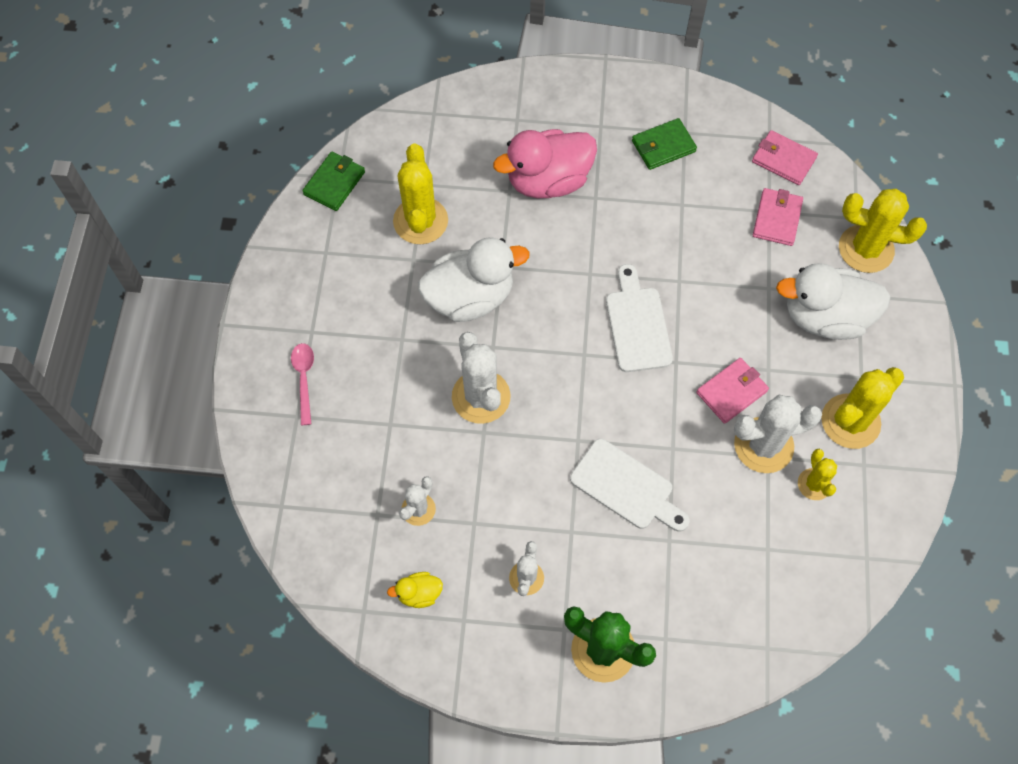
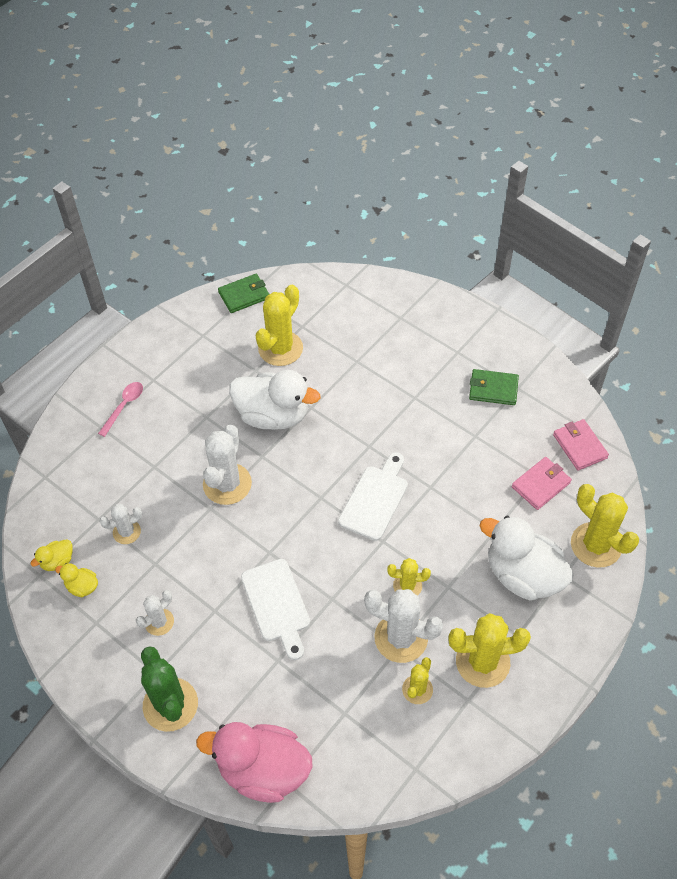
camera: 35 degrees right, 10 degrees down
(371, 584) = (57, 561): none -> yellow duck
(548, 181) = (389, 368): pink duck -> pink duck (263, 770)
(731, 392) = (407, 586): pink wallet -> yellow cactus

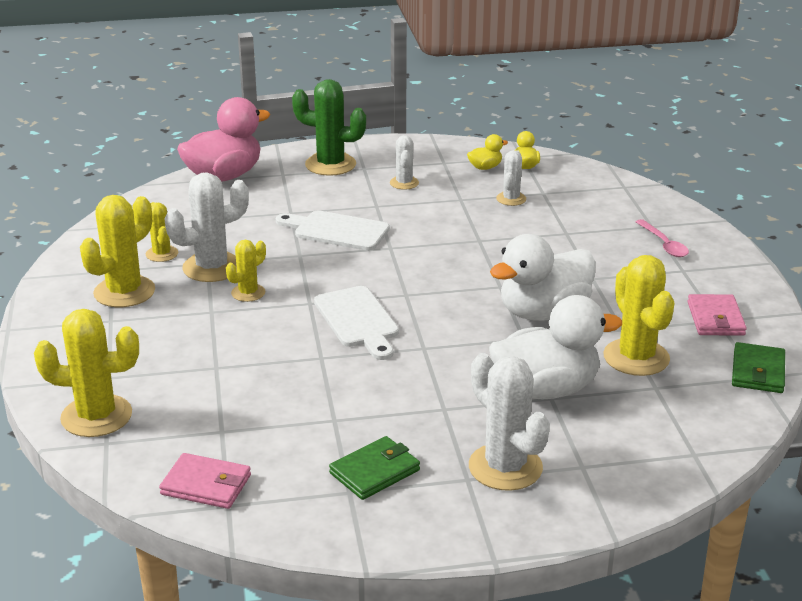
camera: 130 degrees right, 25 degrees down
(227, 484) = (493, 257): white cactus -> white cactus (505, 467)
(523, 575) = (149, 355): white duck -> white duck (546, 389)
(541, 485) = (211, 425): pink wallet -> pink wallet (715, 319)

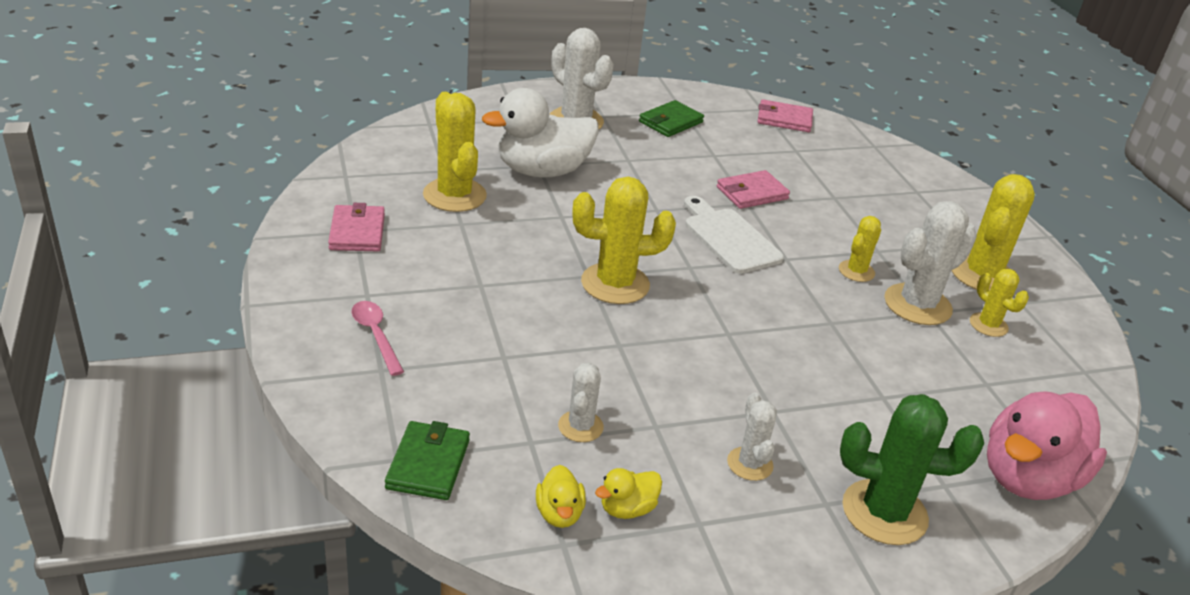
camera: 170 degrees right, 5 degrees up
(96, 416) = (898, 163): yellow cactus -> yellow cactus (615, 284)
(311, 369) = (752, 193): none -> pink wallet
(336, 231) = (806, 361): white cutting board -> none
(543, 313) = (541, 242): white duck -> none
(758, 372) = (342, 180): green wallet -> green wallet (428, 464)

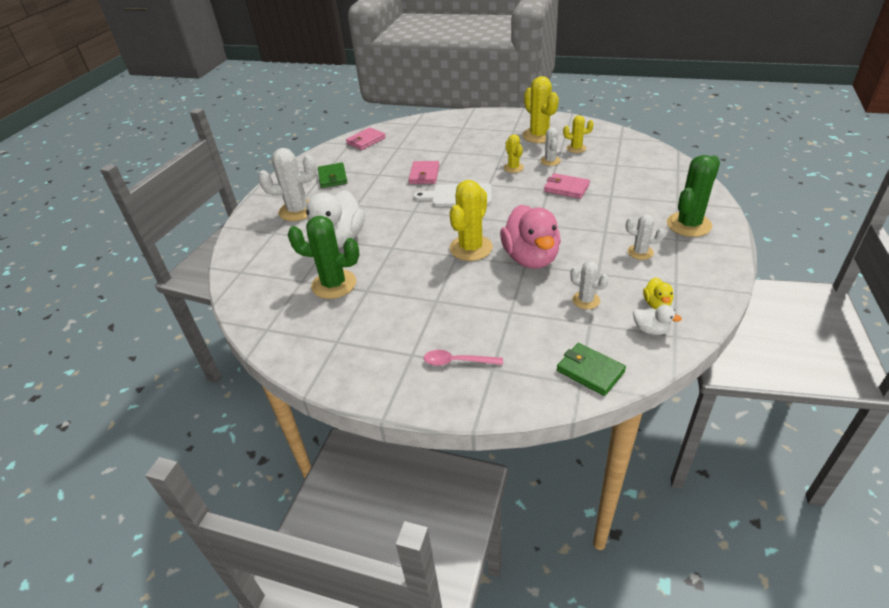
camera: 50 degrees left, 5 degrees up
(357, 232) = (339, 341): pink wallet -> pink wallet (566, 188)
(454, 195) = (334, 284): yellow cactus -> green cactus
(559, 513) = (651, 330): yellow duck -> white duck
(917, 305) = (550, 161): white cactus -> white cactus, size x0.56
(1028, 478) = (681, 179): pink duck -> pink duck (531, 258)

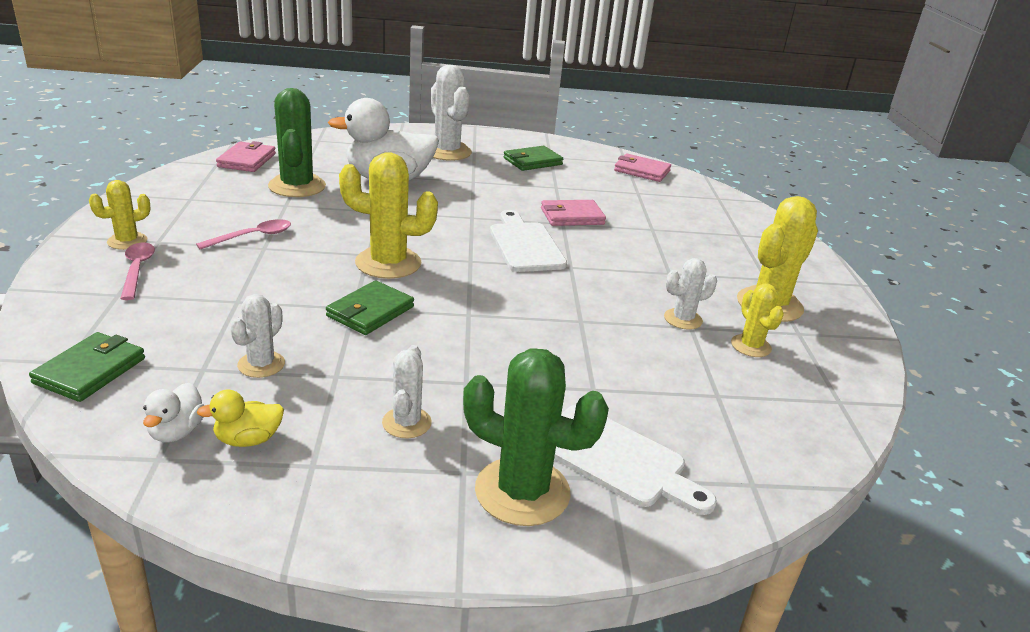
camera: 65 degrees right, 10 degrees down
(417, 306) = (252, 237): none -> pink spoon
(513, 168) = (635, 285): yellow cactus -> yellow cactus (127, 241)
(531, 258) = (370, 312): pink duck -> green wallet
(566, 188) = (595, 338): pink wallet -> pink wallet (247, 160)
(664, 198) = (616, 459): none -> white cutting board

